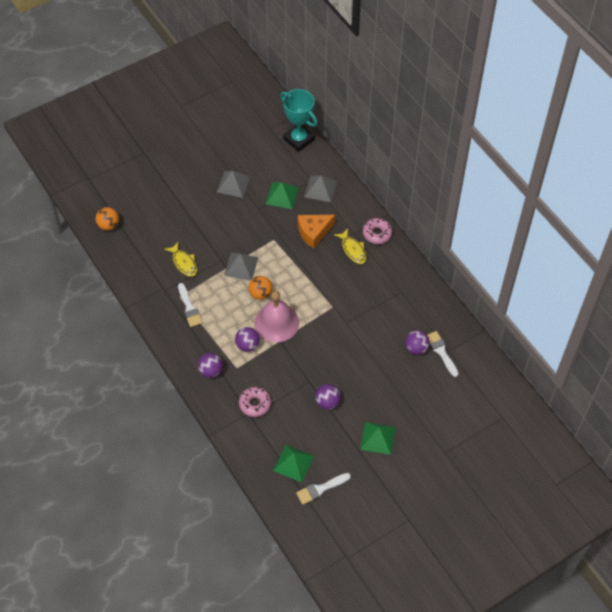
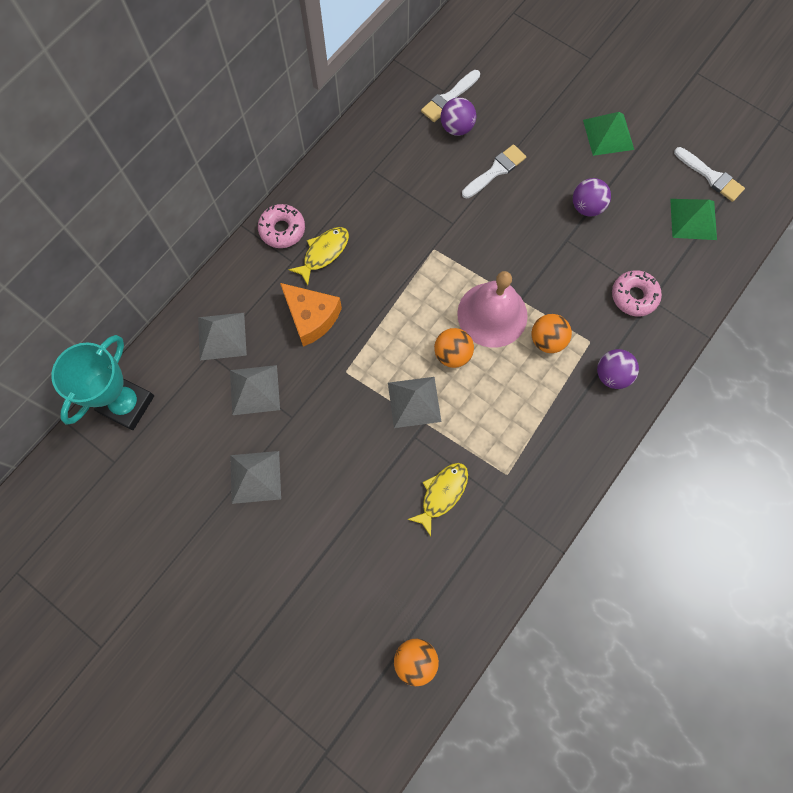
camera: 110 degrees left, 15 degrees up
(189, 308) = (520, 450): white brush -> white brush (495, 171)
(247, 345) = (547, 340): purple ball -> orange ball
(282, 195) = (254, 389): green pyramid -> grey pyramid

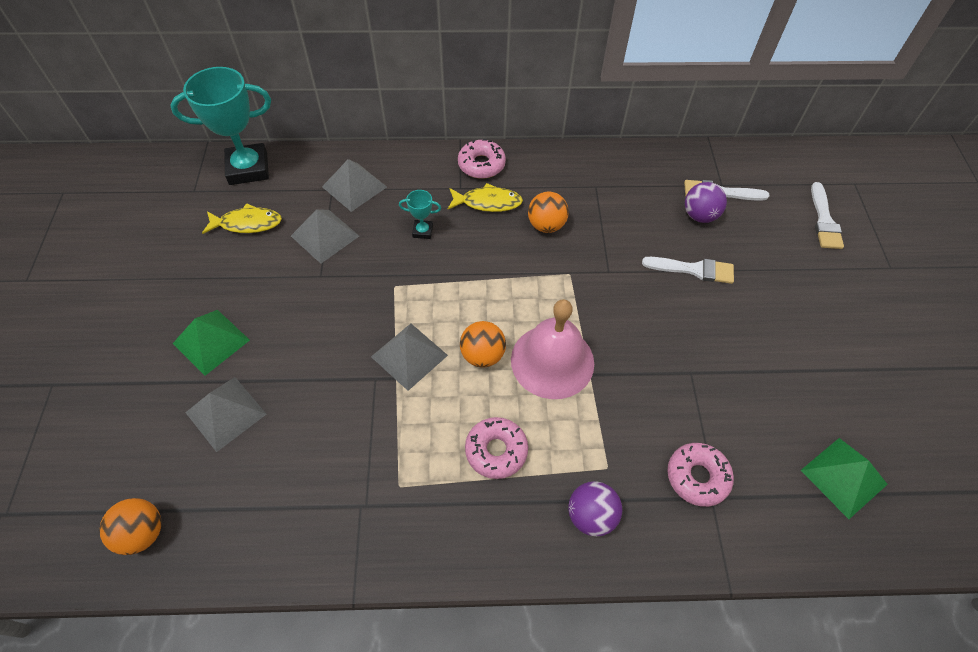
camera: 50 degrees right, 15 degrees down
(255, 477) = (246, 285): grey pyramid -> grey pyramid (226, 413)
(311, 317) = (422, 231): orange cheese -> turquoise trophy
(442, 494) = (334, 440): yellow fish -> yellow fish (247, 223)
(528, 398) = (496, 451): none -> pink donut
(547, 340) = (571, 427): orange ball -> orange ball (546, 225)
(587, 207) = (742, 367): purple ball -> none
(608, 134) = (836, 334): green pyramid -> green pyramid (211, 341)
(711, 176) = (909, 461): white brush -> white brush (824, 220)

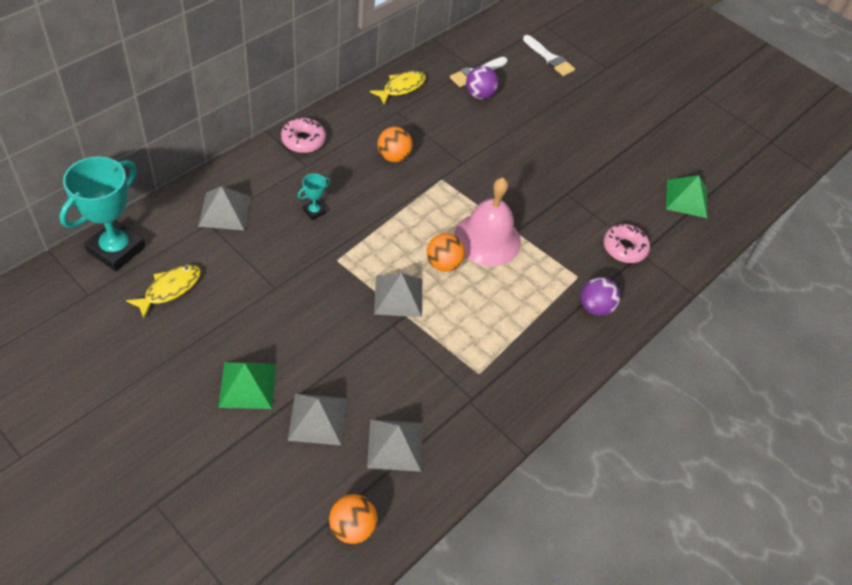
camera: 50 degrees left, 5 degrees down
(325, 236) = (244, 259): grey pyramid -> grey pyramid (395, 445)
(488, 202) = (337, 164): yellow fish -> yellow fish (401, 87)
(496, 451) = (511, 312): pink donut -> none
(693, 269) = (509, 131): white brush -> none

